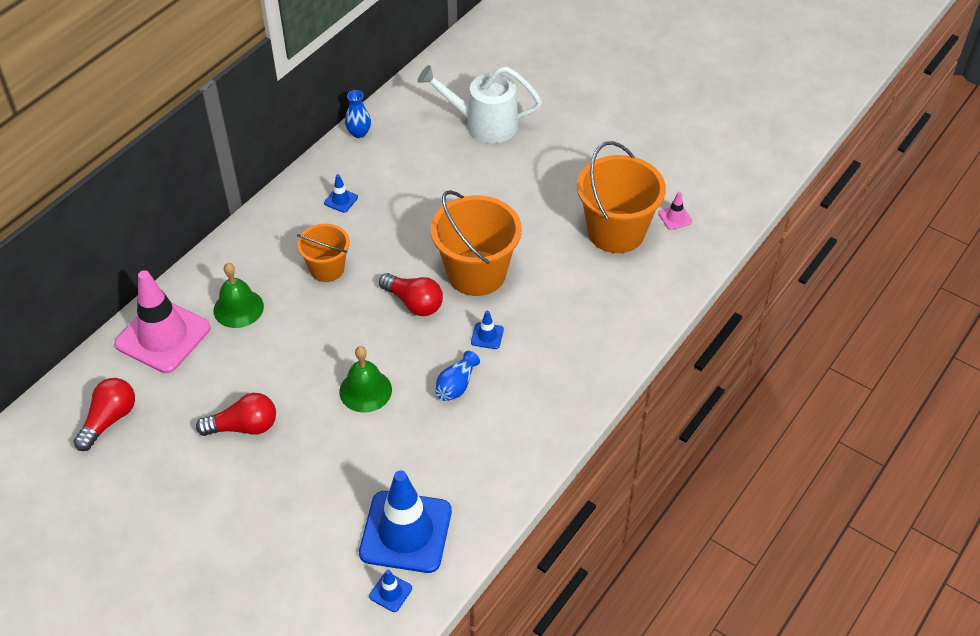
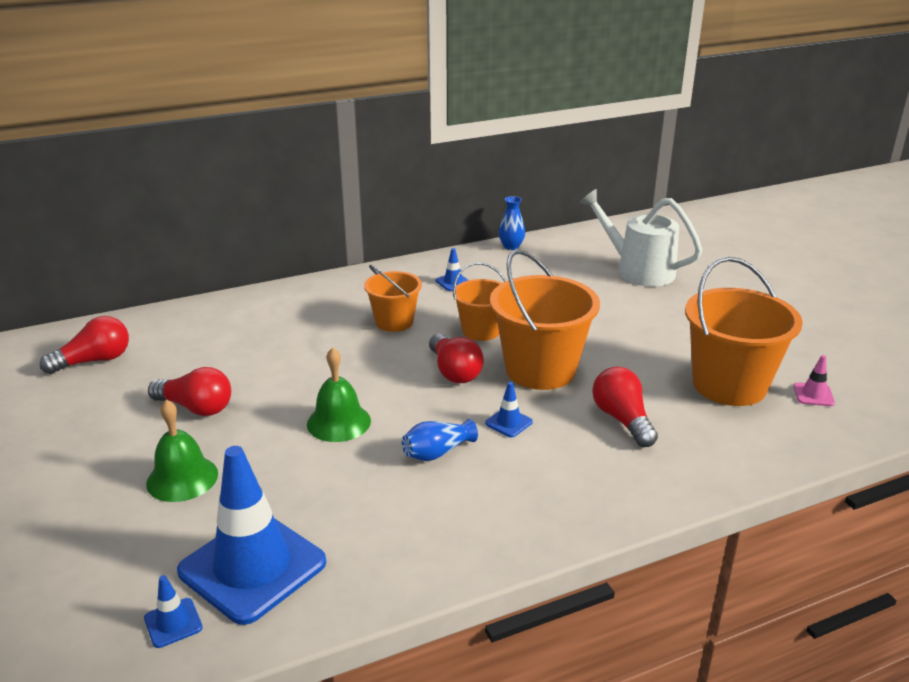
camera: 30 degrees right, 20 degrees down
(163, 336) = (205, 321): pink traffic cone -> none
(238, 308) = (287, 323): green bell -> green bell (182, 478)
(404, 249) = (481, 330): none -> orange bucket
(562, 298) = (622, 420): none -> red light bulb

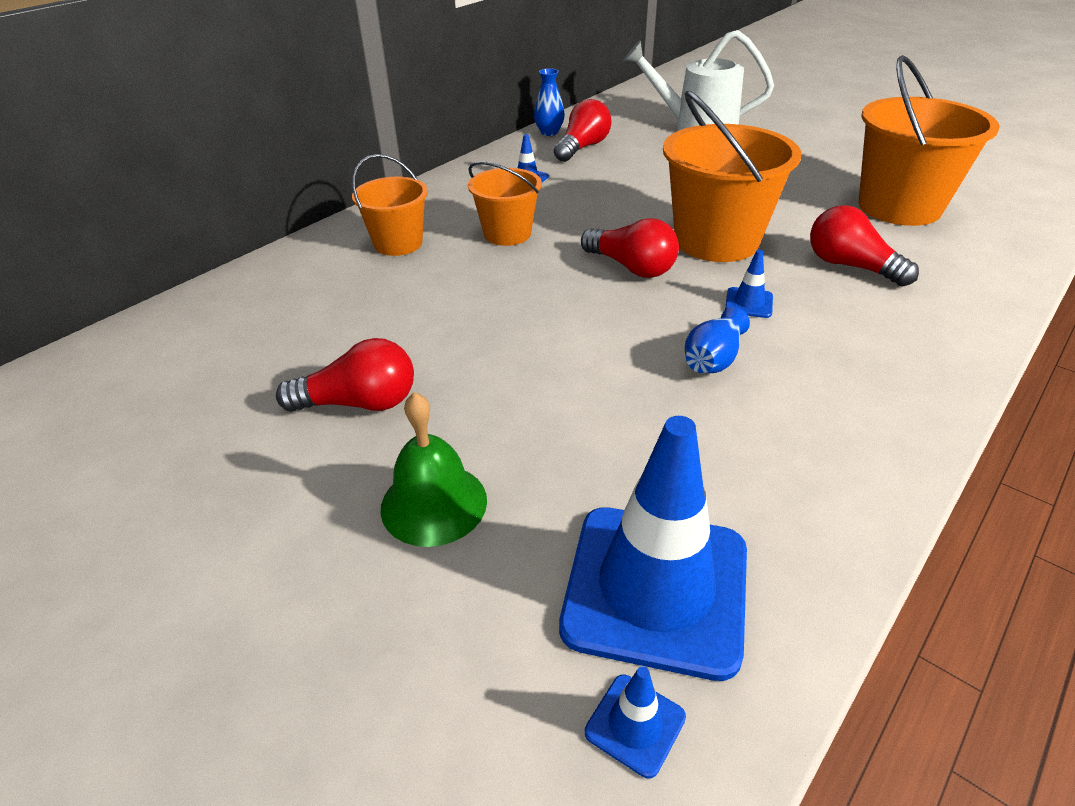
camera: 25 degrees left, 10 degrees up
(94, 361) = (144, 388): red light bulb -> red light bulb (582, 147)
(338, 422) = (564, 362): green bell -> none
(481, 330) = (611, 218): orange bucket -> orange bucket (398, 243)
(813, 395) = (974, 196): pink traffic cone -> none

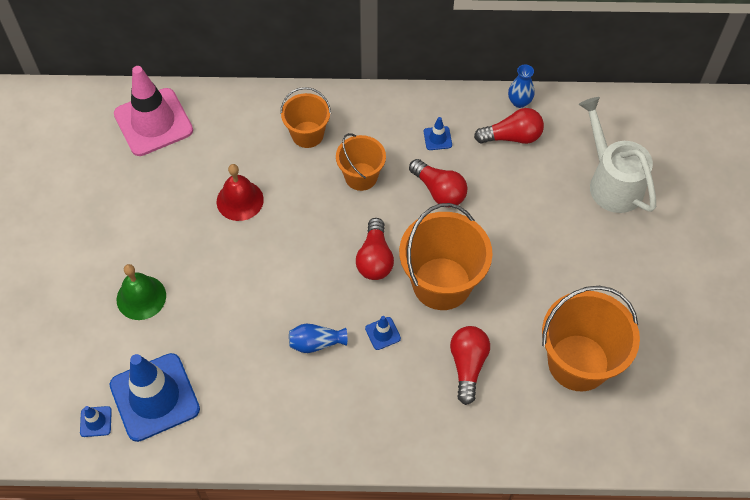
camera: 50 degrees right, 20 degrees up
(172, 346) = (153, 122): none -> pink traffic cone
(359, 403) = (174, 225): red light bulb -> red light bulb (439, 191)
(409, 327) = (240, 200): none -> red bell

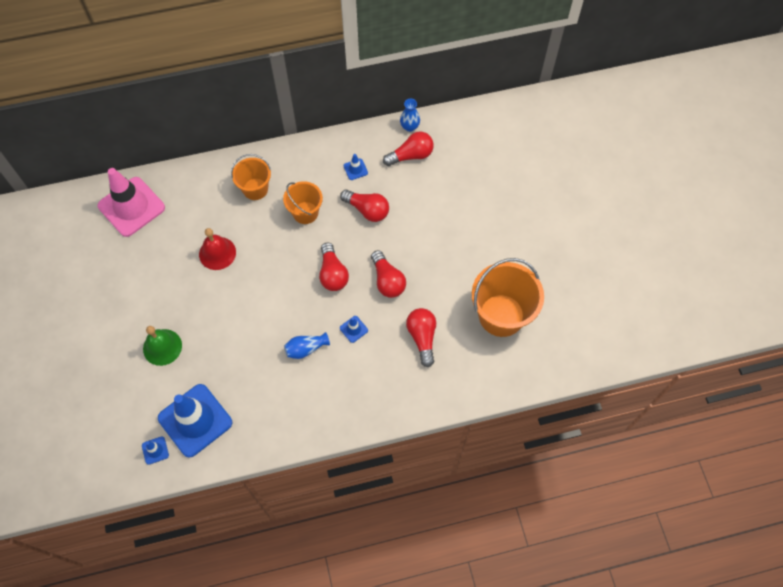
camera: 15 degrees left, 5 degrees up
(441, 283) = (387, 281): orange bucket -> red light bulb
(611, 182) = (492, 173): white watering can -> none

